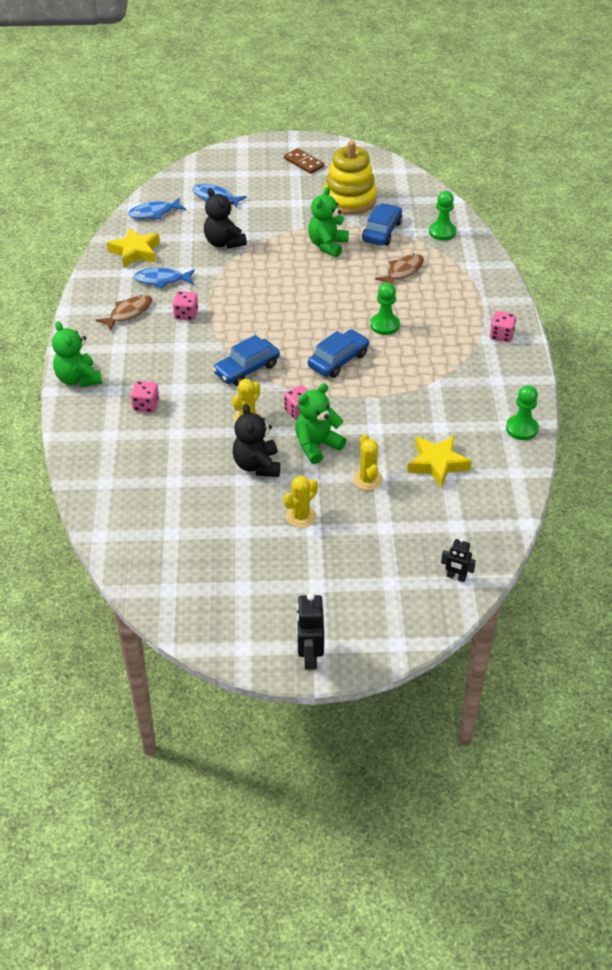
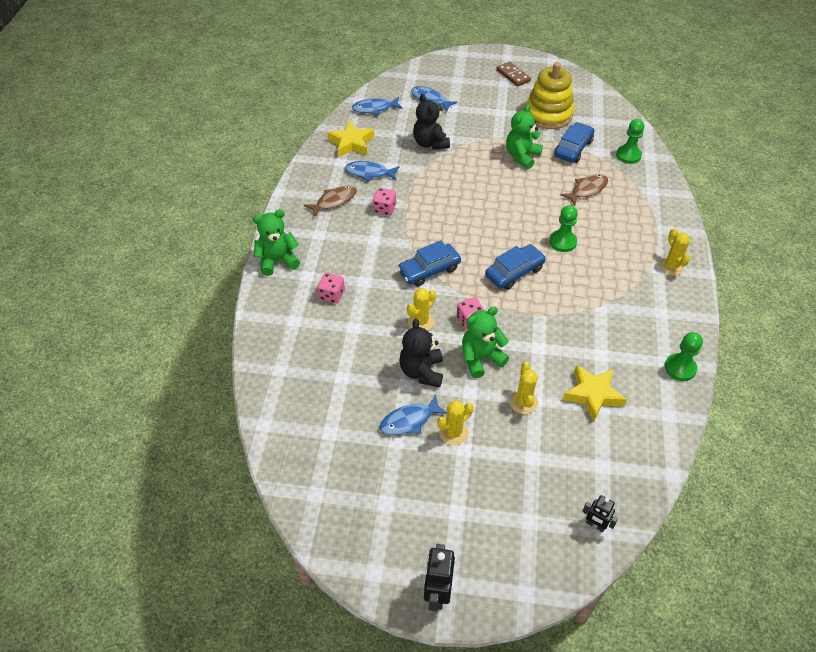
camera: 10 degrees right, 5 degrees up
(78, 379) = (277, 260): green teddy bear -> green teddy bear turned 90 degrees clockwise
(253, 511) = (409, 420): none -> blue fish
(501, 335) = (671, 266): pink dice -> yellow cactus

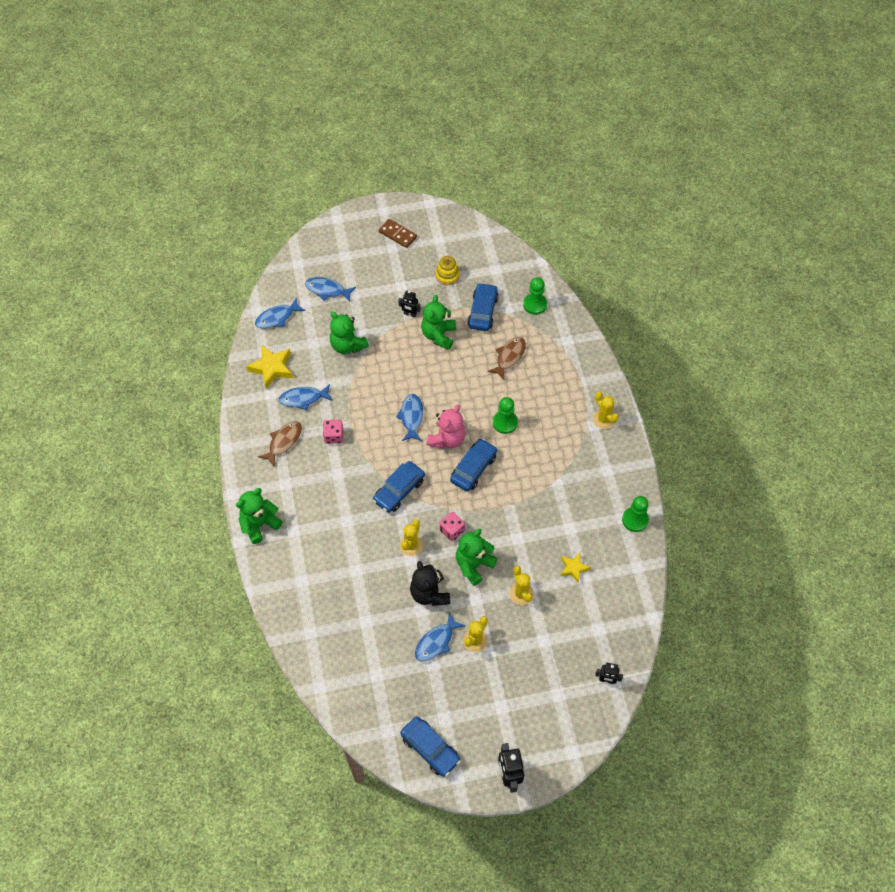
camera: 20 degrees left, 10 degrees up
(332, 295) = (324, 544): pink dice -> none
(356, 530) = (430, 748): none -> blue car
(430, 143) = (347, 345): black teddy bear -> green teddy bear
(468, 213) = (411, 417): none -> blue fish
(497, 240) = (447, 439): none -> pink teddy bear
(500, 134) = (410, 314): none -> black robot
(548, 114) = (447, 275): yellow stacking toy -> yellow stacking toy, size x0.51
(593, 395) = (573, 568): yellow star -> yellow star, size x0.61

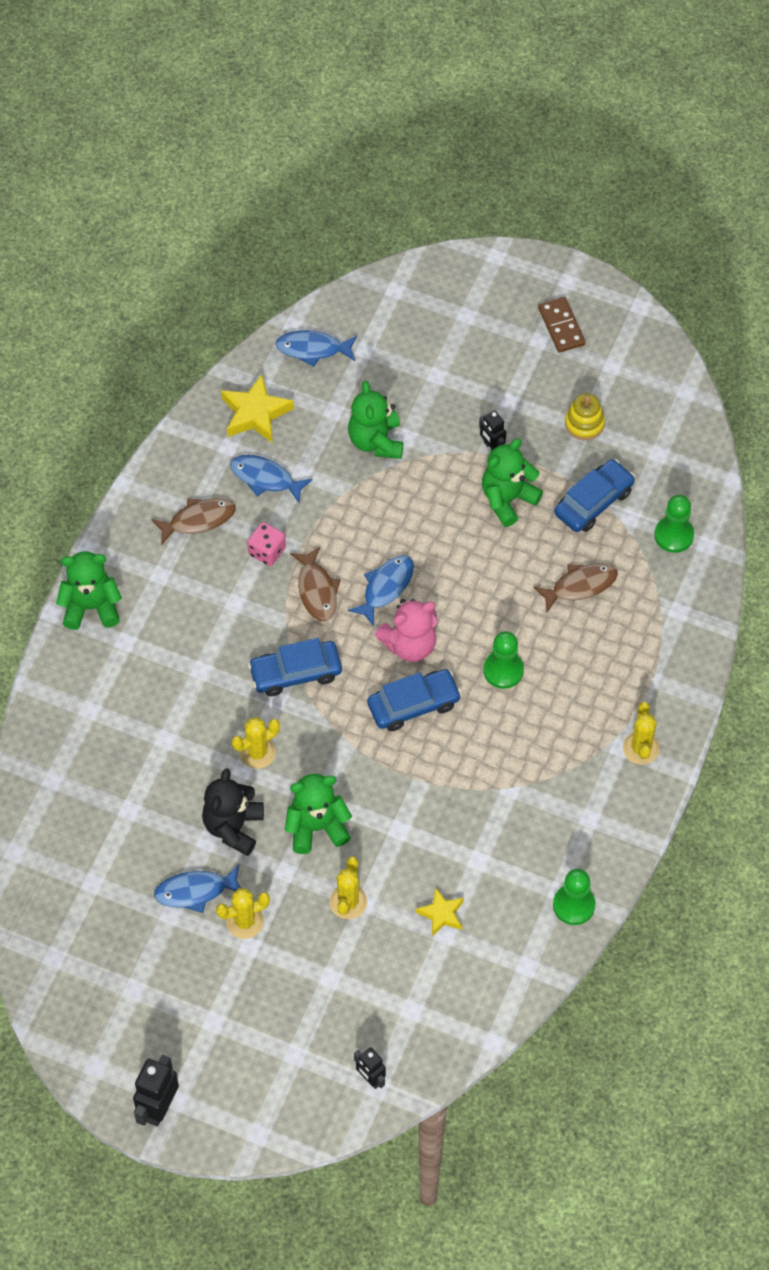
camera: 35 degrees right, 0 degrees up
(327, 290) = (407, 350): blue fish -> none
(376, 440) = (317, 590): none -> brown fish
(430, 748) = (89, 1012): blue car -> none
(452, 530) = (323, 766): pink dice -> none

